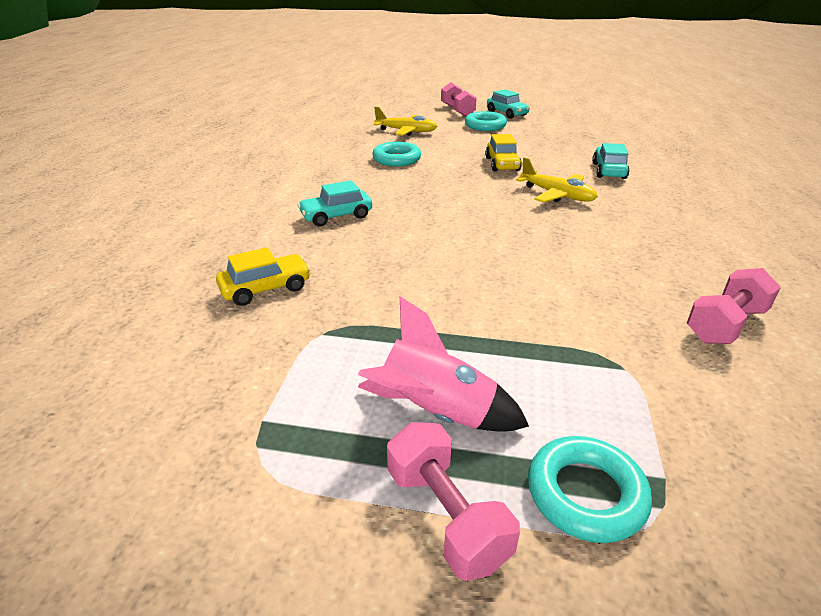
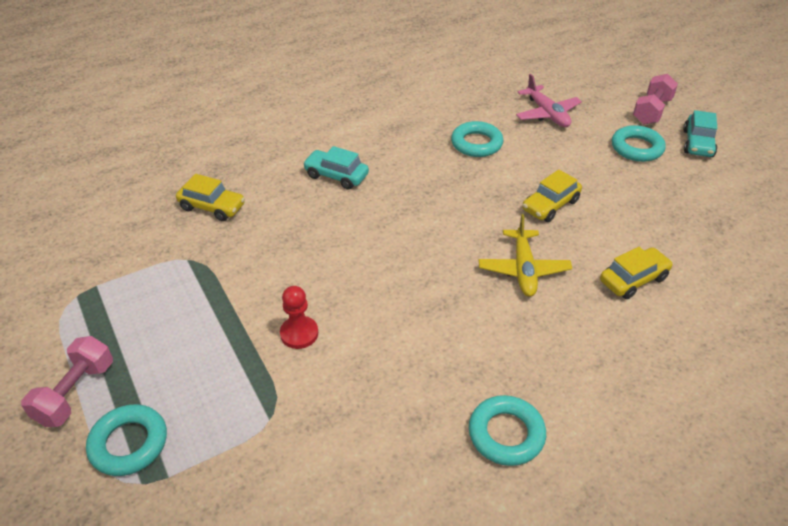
camera: 50 degrees right, 10 degrees up
(406, 131) = (547, 114): yellow plane -> pink plane
(435, 412) = (151, 348): pink rocket -> none
(521, 308) = (299, 333): none -> red pawn
(608, 171) = (633, 279): turquoise car -> yellow car
(725, 325) = (385, 460): pink dumbbell -> none
(727, 263) = (506, 434): none -> turquoise ring

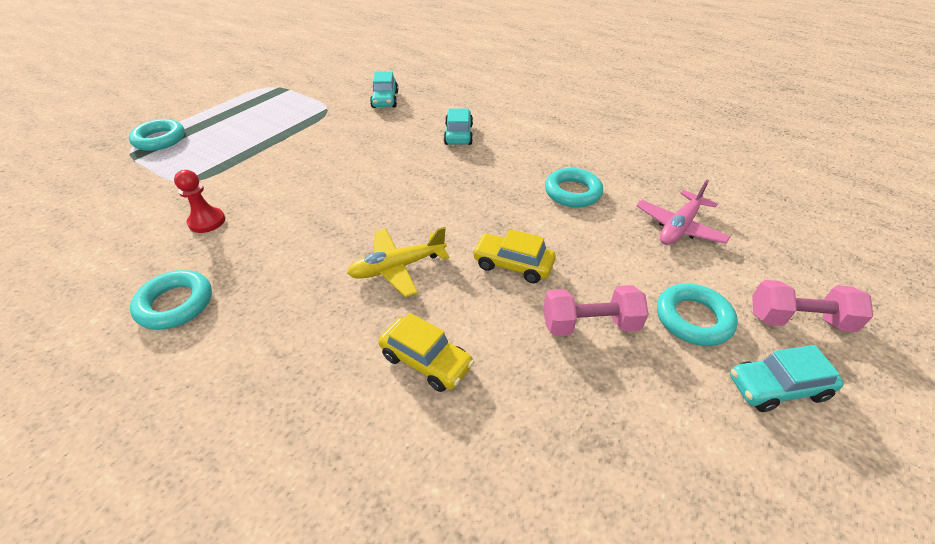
camera: 65 degrees right, 0 degrees up
(76, 393) = (198, 112): pink dumbbell -> pink dumbbell (590, 324)
(212, 207) = (385, 100): yellow car -> turquoise car
(299, 333) = (269, 169): red pawn -> red pawn (207, 221)

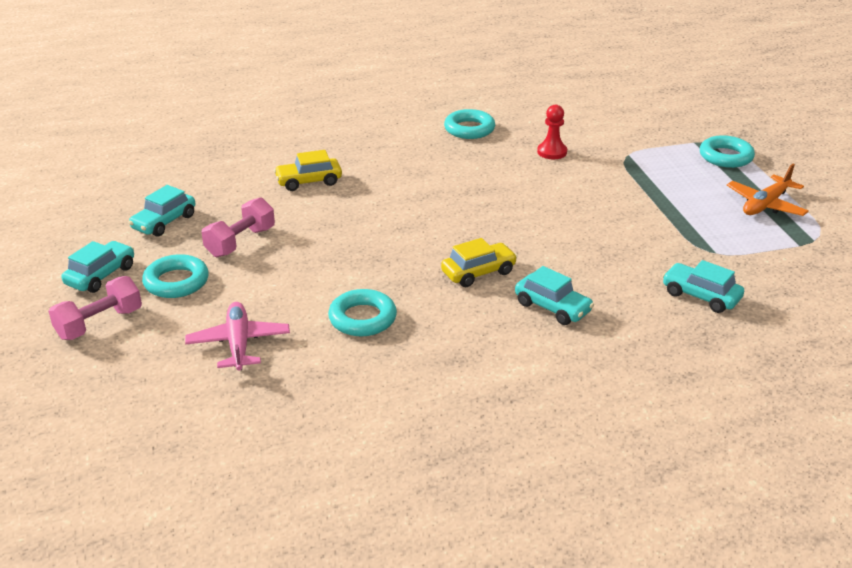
camera: 130 degrees right, 10 degrees down
(240, 108) = (765, 205): none -> orange plane
(397, 267) = (396, 200): yellow plane -> none
(513, 265) = (330, 242): yellow car -> yellow car (478, 272)
(651, 428) = (164, 222): none -> turquoise car

